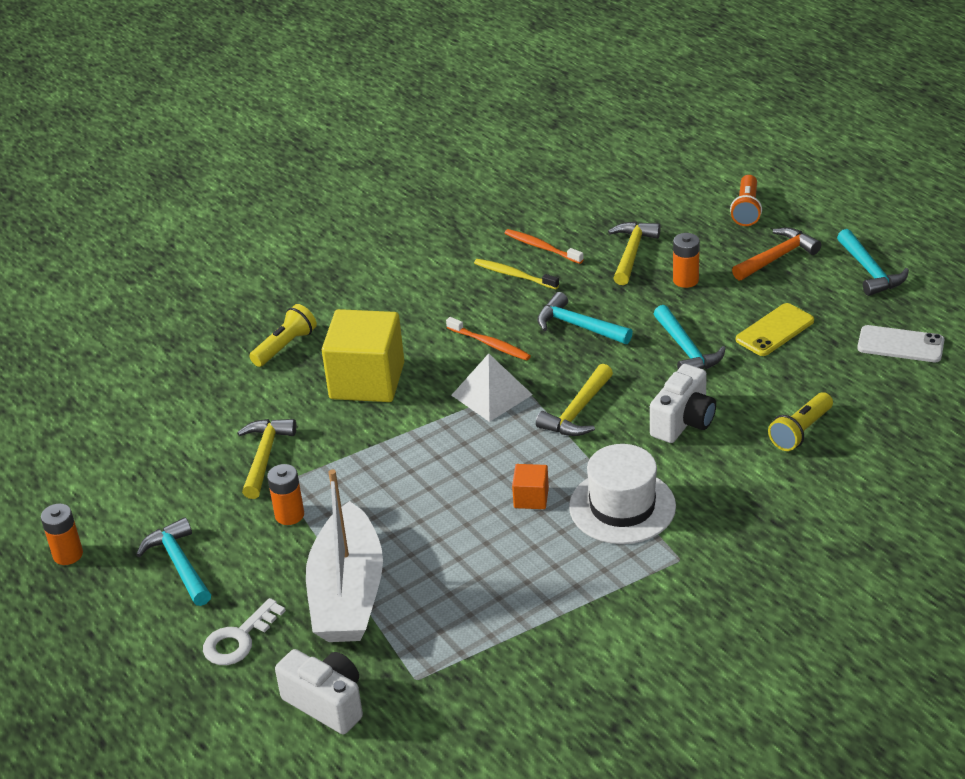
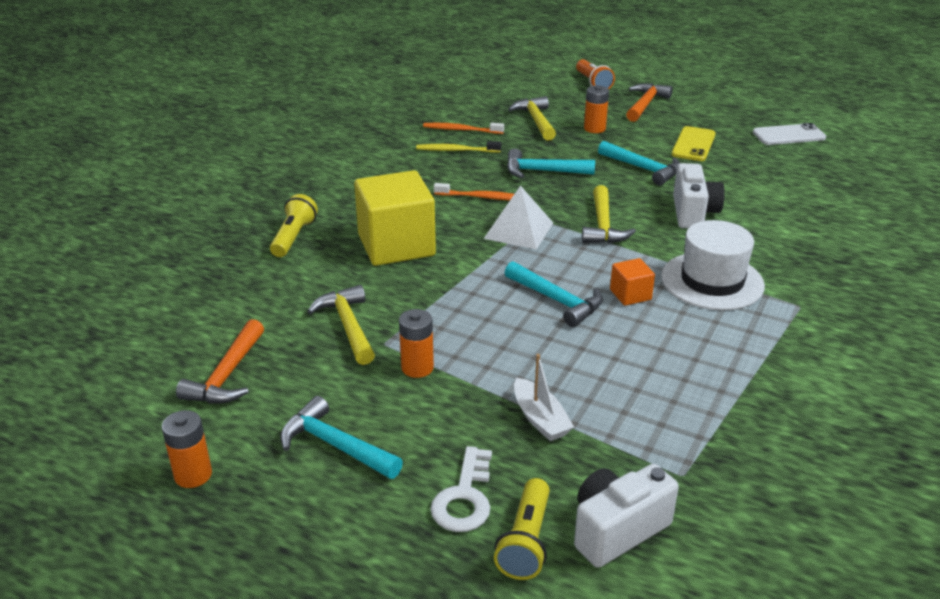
camera: 30 degrees left, 5 degrees down
(143, 475) = (227, 375): none -> orange hammer
(326, 703) = (617, 530): white camera -> white camera turned 45 degrees counterclockwise
(348, 593) = (540, 419): white boat -> white boat, size x0.46
(800, 431) = (785, 199): yellow flashlight -> yellow flashlight (526, 542)
(870, 271) = (717, 100): turquoise hammer -> turquoise hammer (557, 300)

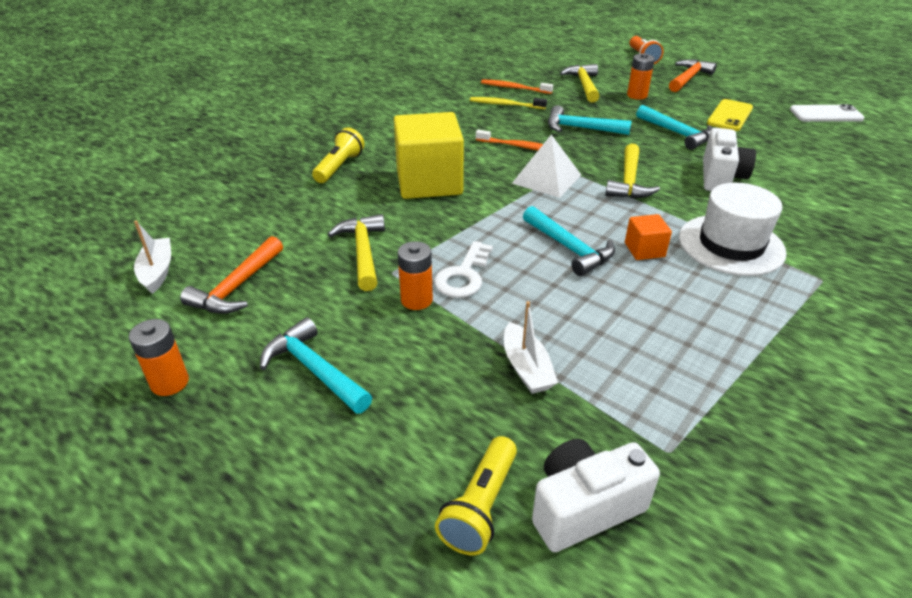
camera: 10 degrees right, 5 degrees up
(134, 369) = (157, 271): none -> white boat
(464, 498) = (427, 445): white key -> white key (464, 276)

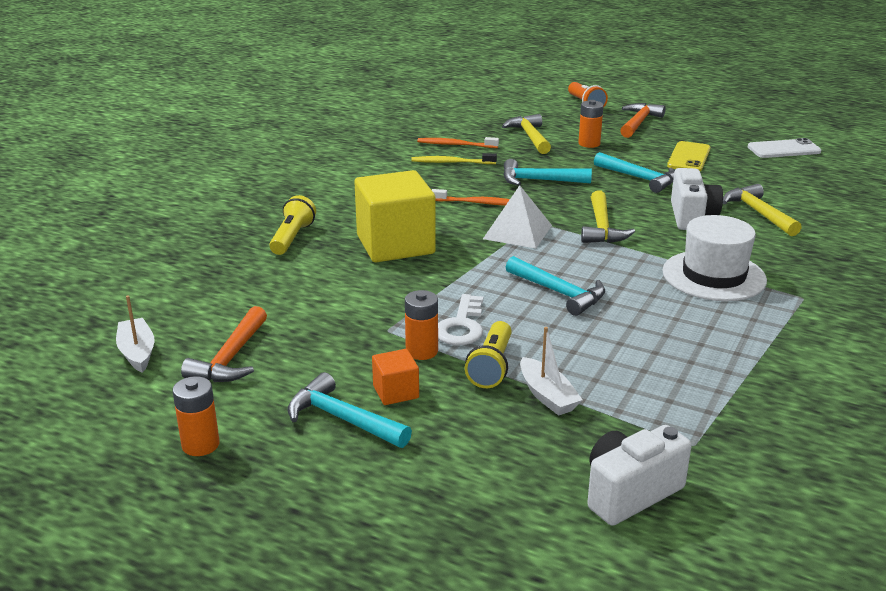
camera: 10 degrees left, 10 degrees down
(363, 252) = (350, 315): yellow hammer -> yellow hammer (758, 213)
(480, 507) = (538, 503): yellow flashlight -> yellow flashlight (491, 367)
(644, 250) = (632, 287): orange cube -> orange cube (396, 392)

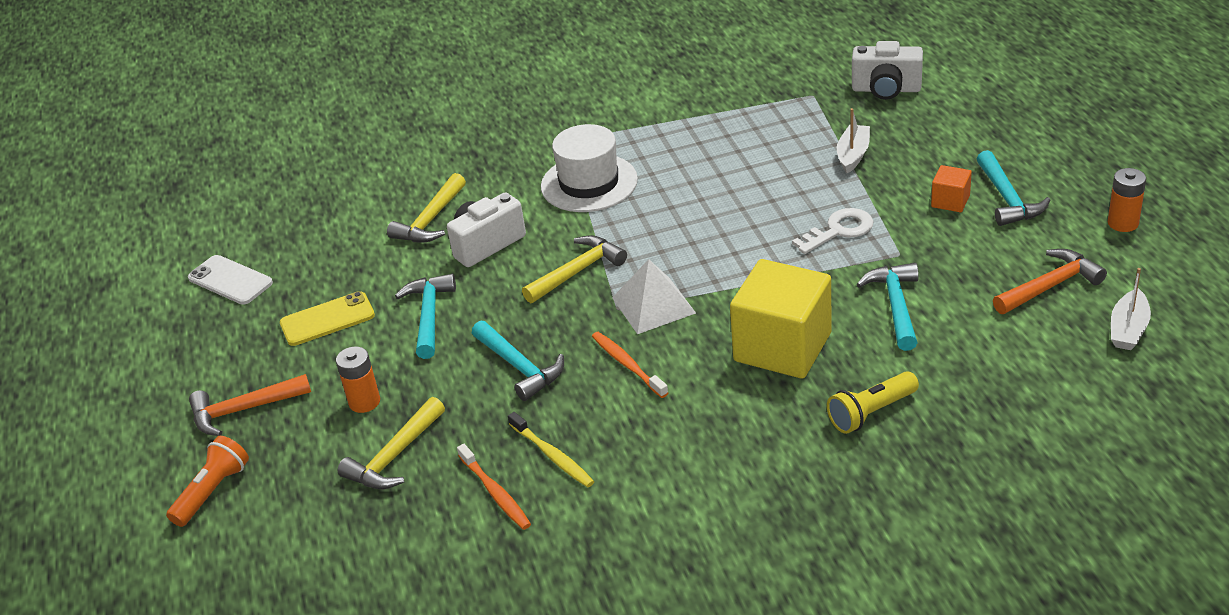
camera: 130 degrees left, 10 degrees up
(422, 351) = (895, 223): orange battery -> none
(491, 367) = (861, 189): yellow flashlight -> none
(559, 293) = (723, 224): turquoise hammer -> turquoise hammer (896, 306)

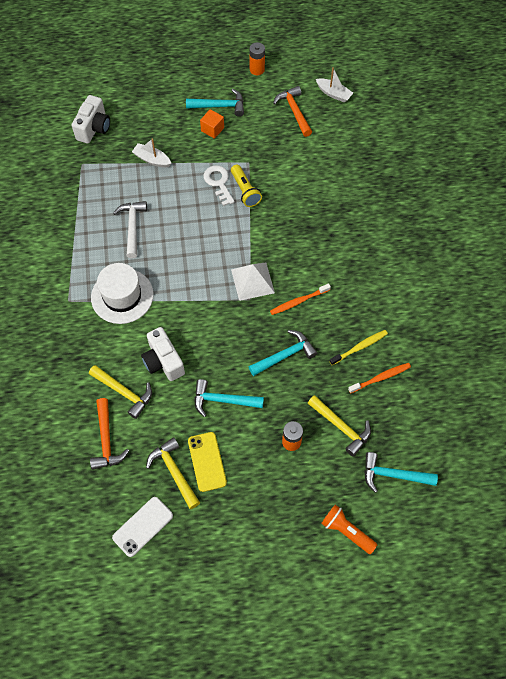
camera: 85 degrees left, 25 degrees up
(244, 410) = (279, 514): orange hammer -> orange hammer (106, 440)
(577, 271) = (209, 314): yellow hammer -> yellow hammer (174, 472)
(715, 165) = (132, 227): none -> white hammer
(782, 347) = (305, 229): yellow cube -> none
(871, 413) = (363, 204): yellow flashlight -> yellow flashlight (245, 191)
(896, 306) = (289, 174): turquoise hammer -> turquoise hammer (393, 475)

